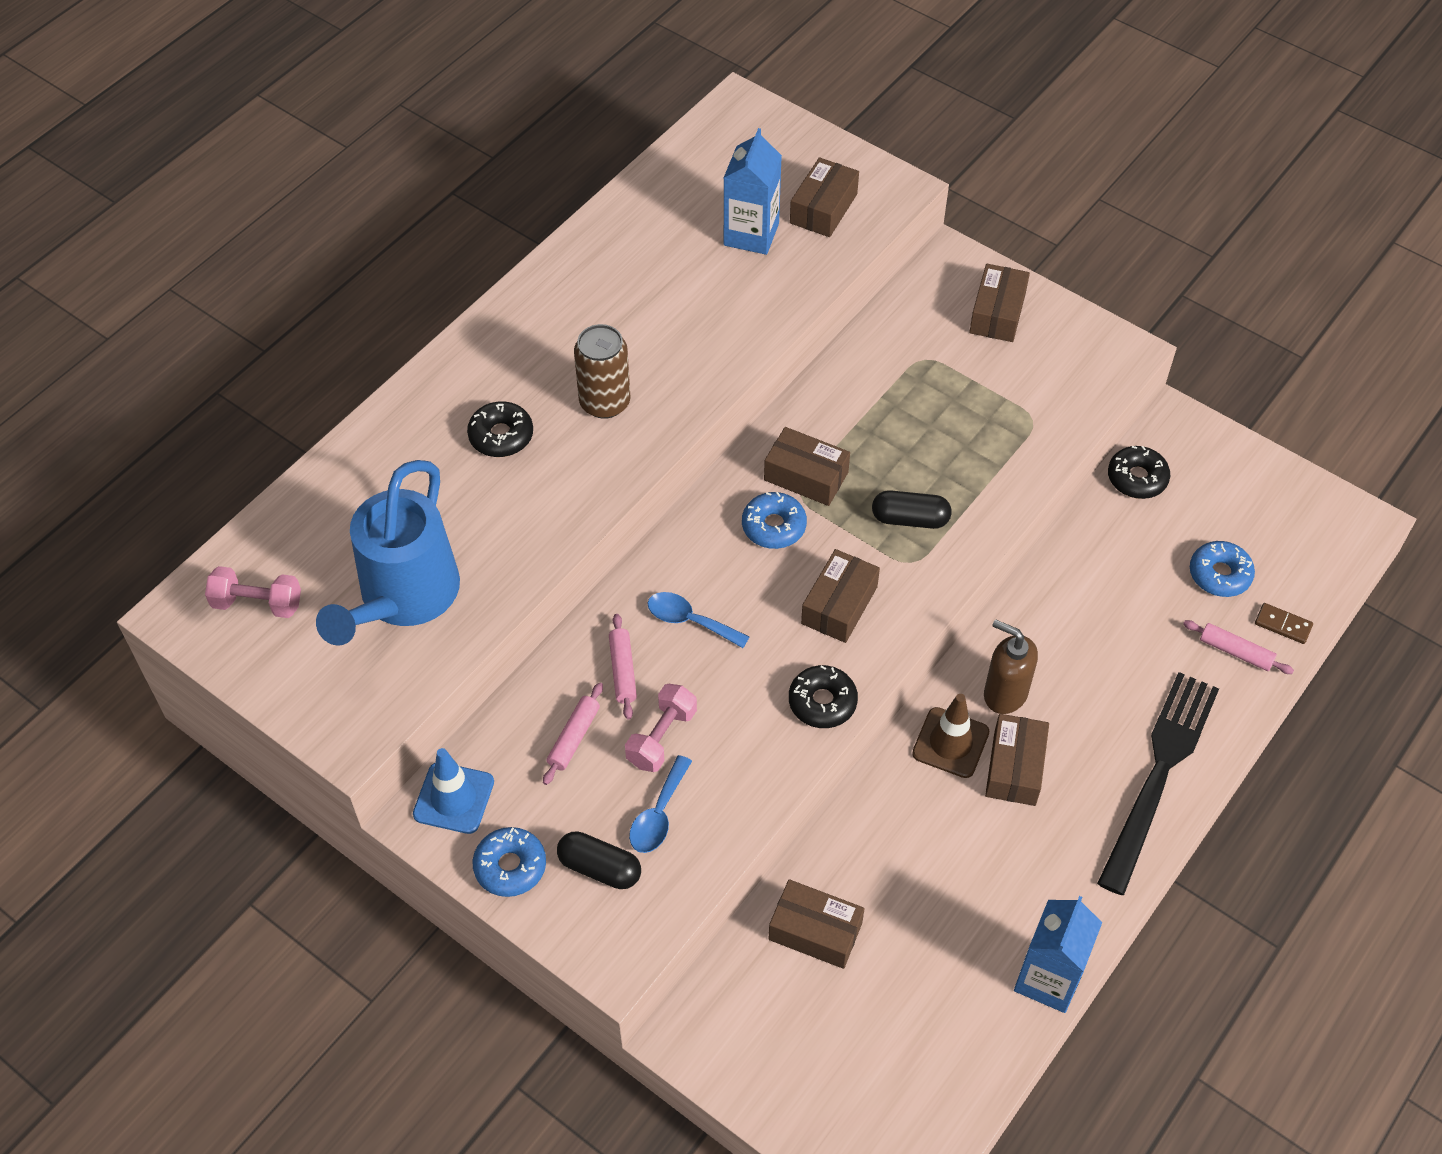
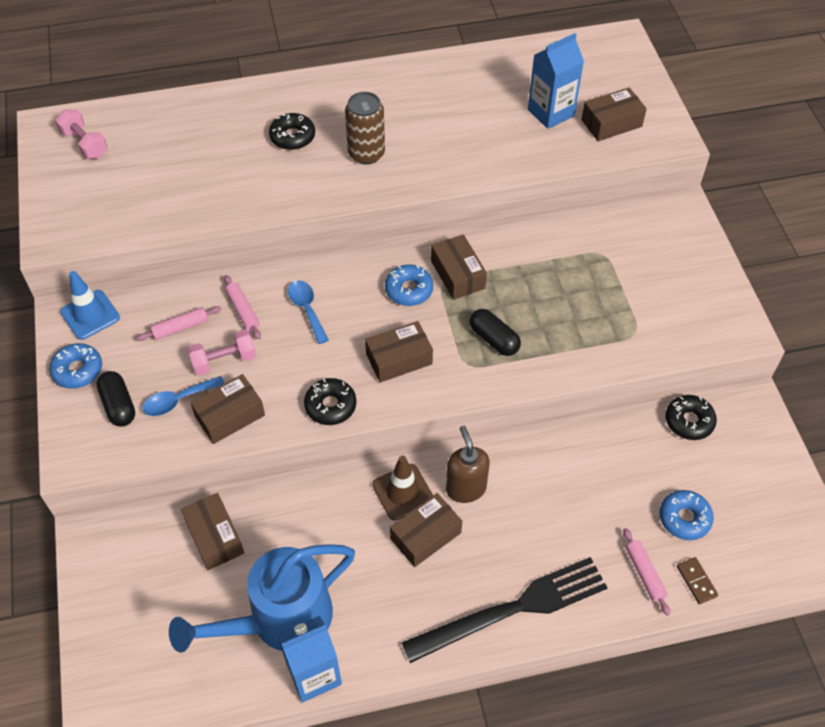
camera: 40 degrees right, 0 degrees up
(403, 599) = (152, 188): blue watering can -> blue watering can (279, 620)
(623, 671) = (243, 311): pink rolling pin -> pink rolling pin turned 60 degrees counterclockwise
(997, 313) = (679, 256): brown box -> brown box (230, 416)

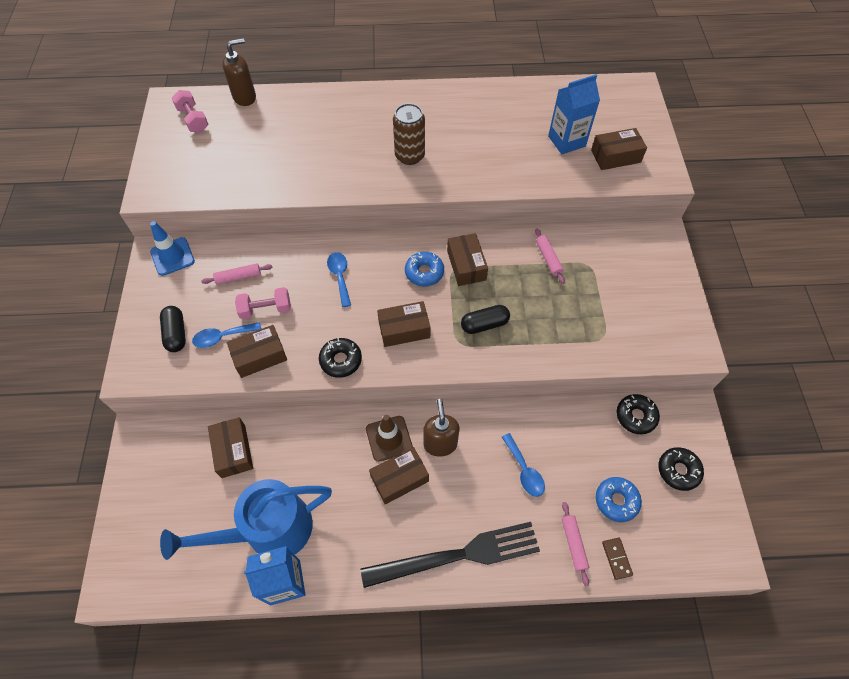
camera: 10 degrees right, 5 degrees up
(78, 370) = (152, 300): blue donut -> none
(144, 108) = (245, 97): none -> brown soap dispenser
(243, 311) = (290, 270): pink rolling pin -> pink rolling pin (548, 259)
(292, 137) = (354, 135): black donut -> black donut (678, 470)
(494, 339) = (484, 324): black capsule -> black capsule turned 75 degrees counterclockwise
(571, 502) = (524, 470): none -> blue spoon

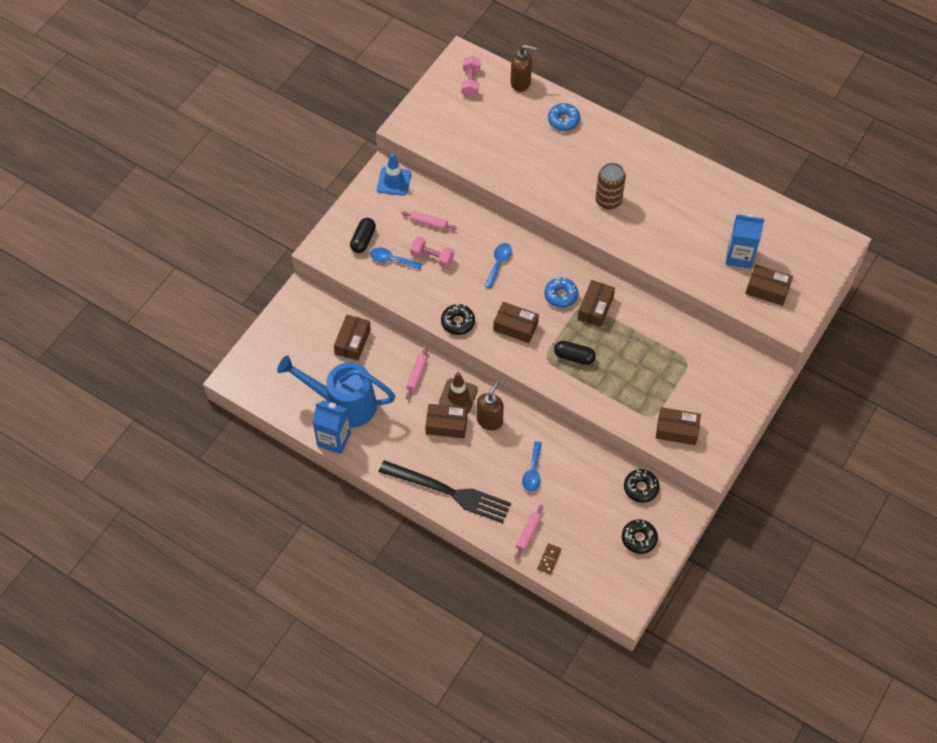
camera: 35 degrees right, 0 degrees up
(259, 356) = (407, 287): brown box -> brown box (677, 430)
(548, 259) = (660, 339): pink rolling pin -> pink rolling pin (417, 375)
(616, 501) = (579, 528): blue donut -> blue donut (563, 120)

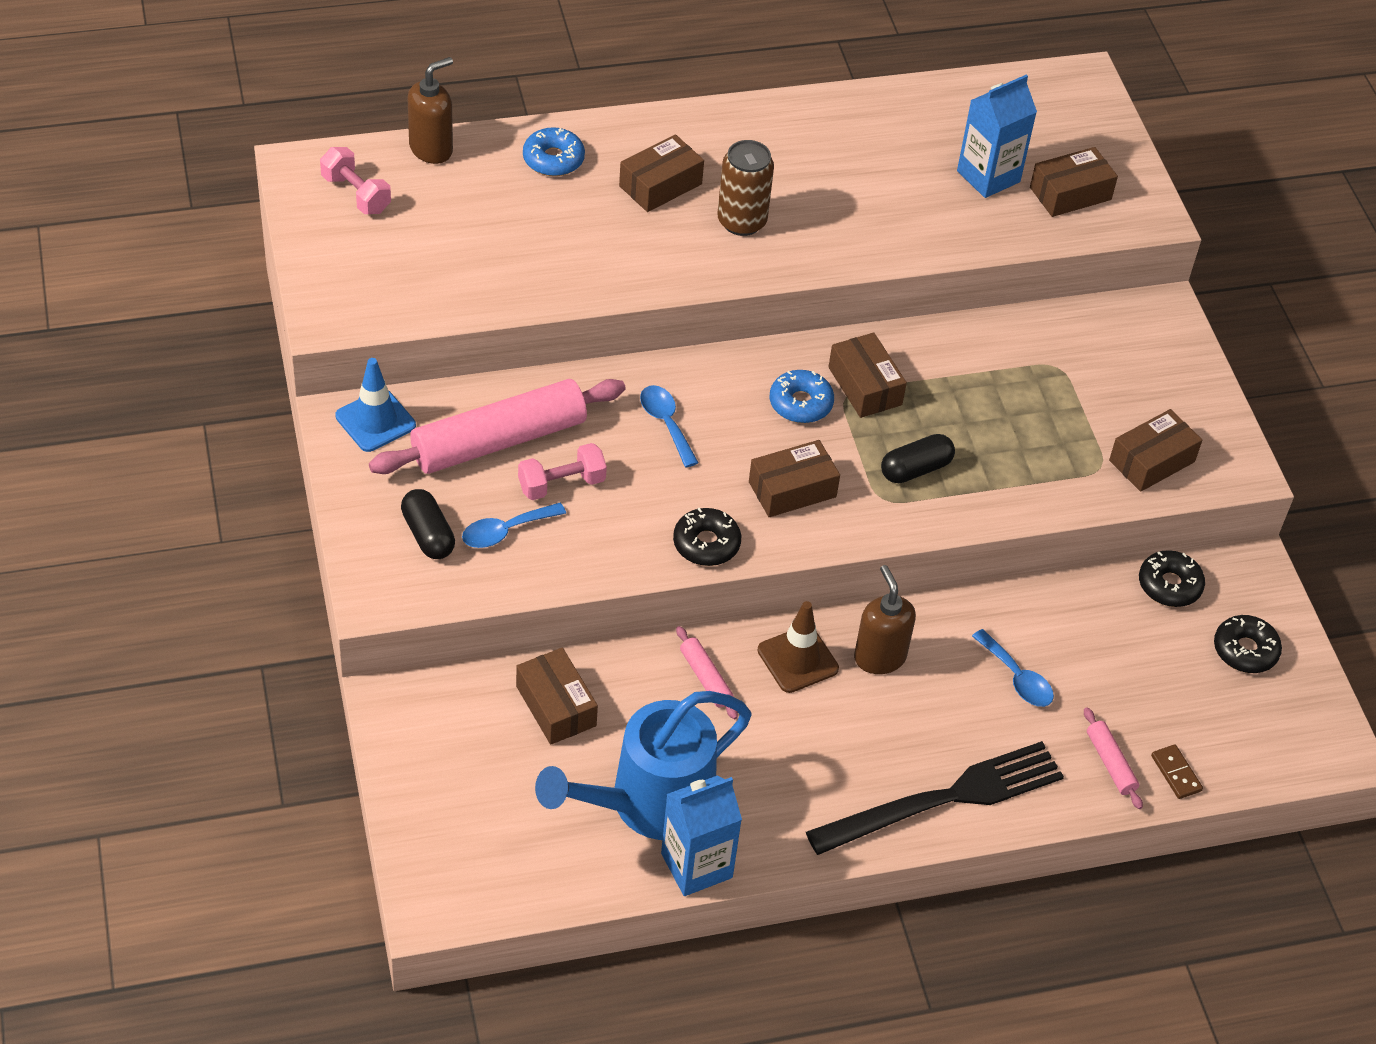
camera: 50 degrees left, 10 degrees down
(429, 223) = (499, 441): pink rolling pin -> pink rolling pin, size x2.33
(446, 425) = (830, 712): brown box -> brown box (660, 185)

